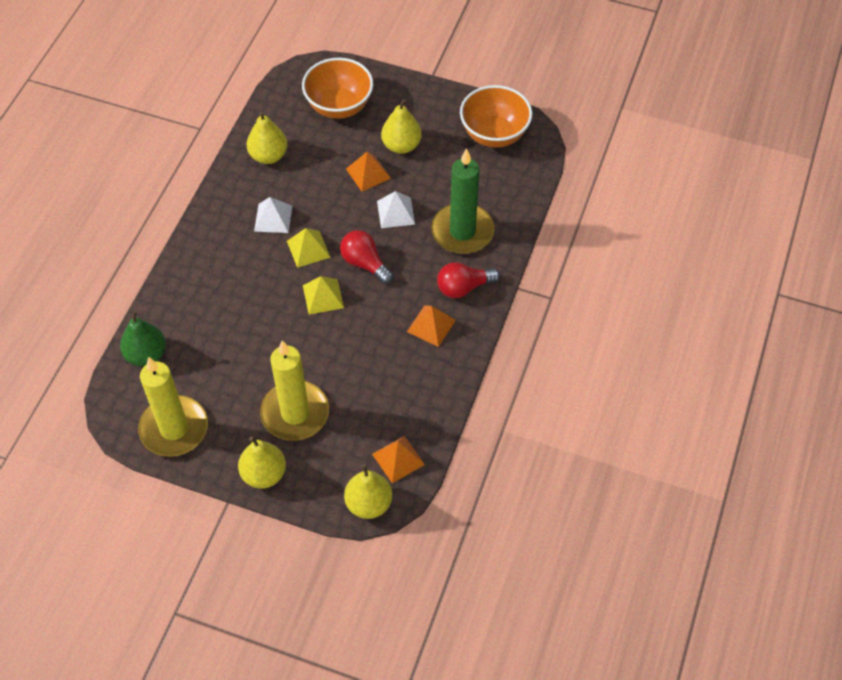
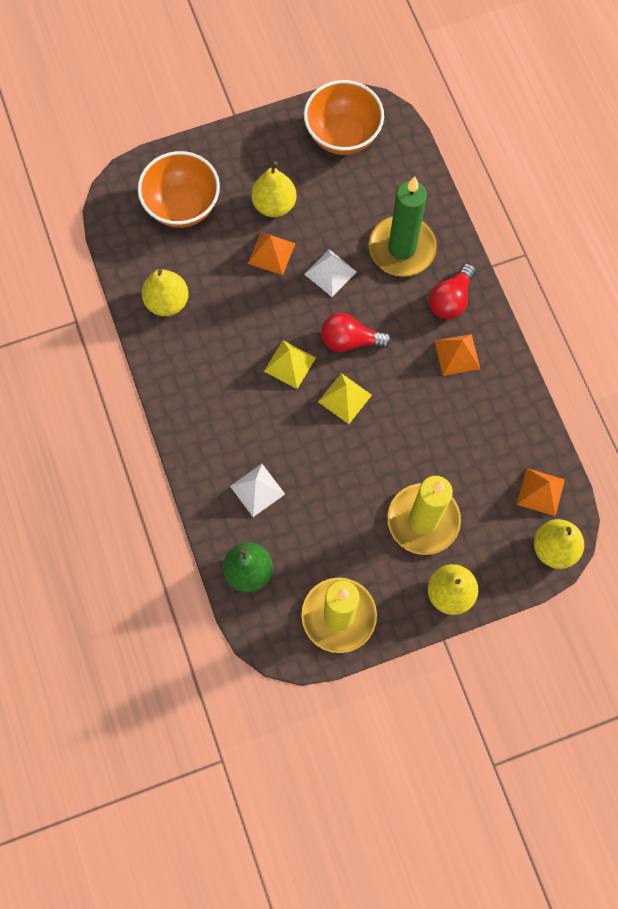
camera: 40 degrees left, 15 degrees up
(273, 218) = (231, 359): white pyramid -> white pyramid (257, 490)

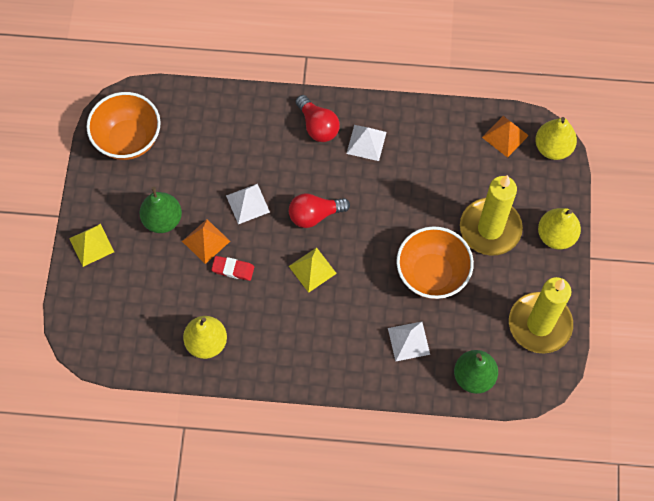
camera: 65 degrees left, 5 degrees down
(182, 206) = (123, 293): orange bowl -> orange bowl (432, 274)
(254, 291) = (233, 269): none -> red eraser
(274, 205) = (162, 220): yellow pear -> green pear
(344, 398) = (362, 241): yellow pyramid -> yellow pyramid (91, 245)
(350, 340) = (315, 215): red light bulb -> red light bulb turned 45 degrees clockwise
(402, 248) = (255, 141): green candle -> none
(457, 354) = (366, 142): orange pyramid -> white pyramid

